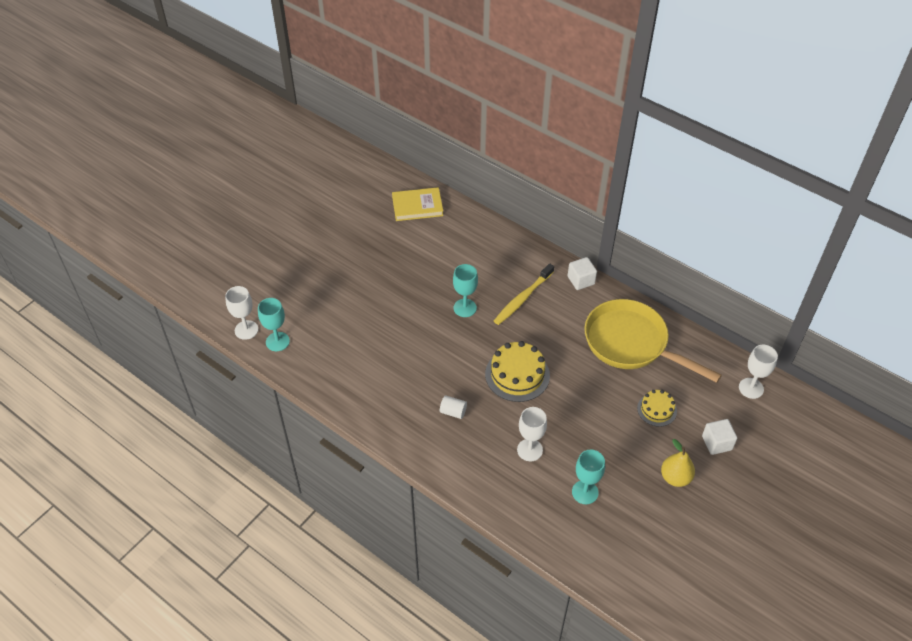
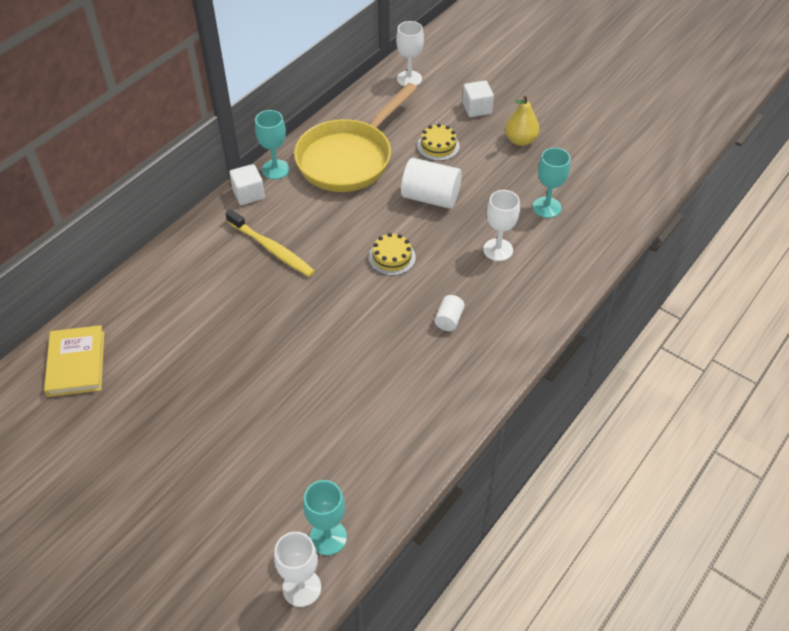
camera: 90 degrees left, 0 degrees up
(465, 308) = (282, 307): turquoise goblet -> turquoise goblet (275, 169)
(517, 374) = (392, 257): yellow cake -> yellow cake, size x0.59
(589, 402) = (430, 197): none -> white cylinder

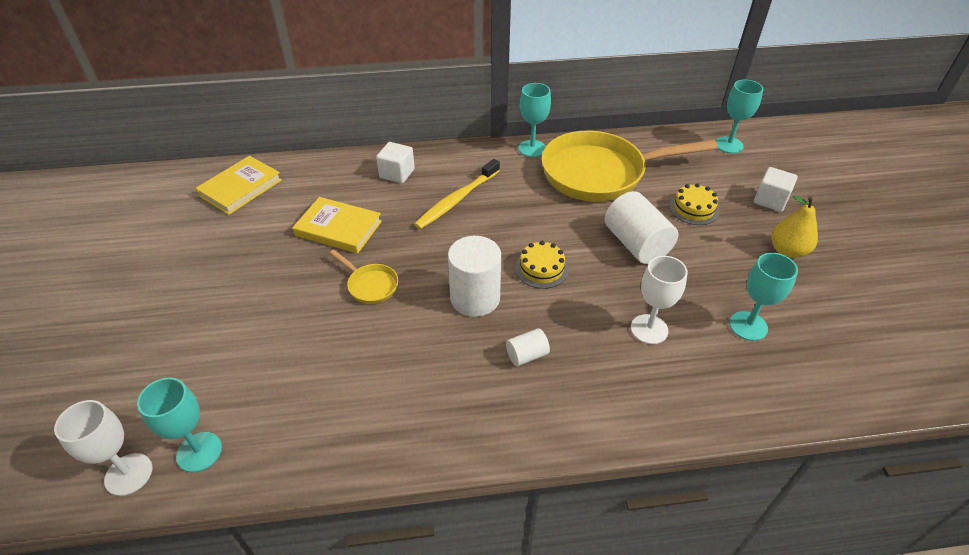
camera: 45 degrees right, 5 degrees down
(210, 334) = (338, 228): none -> yellow book
(248, 194) = (490, 153): white cube -> white cube (397, 173)
(271, 249) = (457, 200): yellow toothbrush -> yellow toothbrush turned 45 degrees clockwise
(293, 354) = (370, 285): none -> yellow pan
(374, 309) = (475, 298): none -> white cylinder
(409, 79) = (728, 145): white goblet -> turquoise goblet

